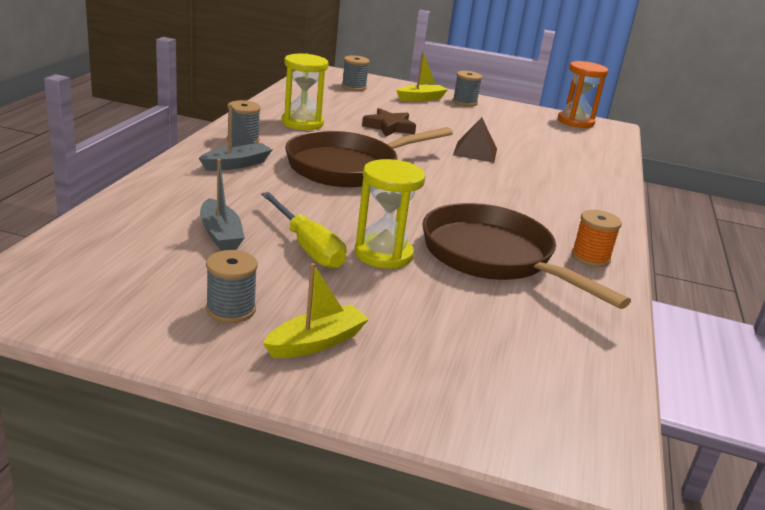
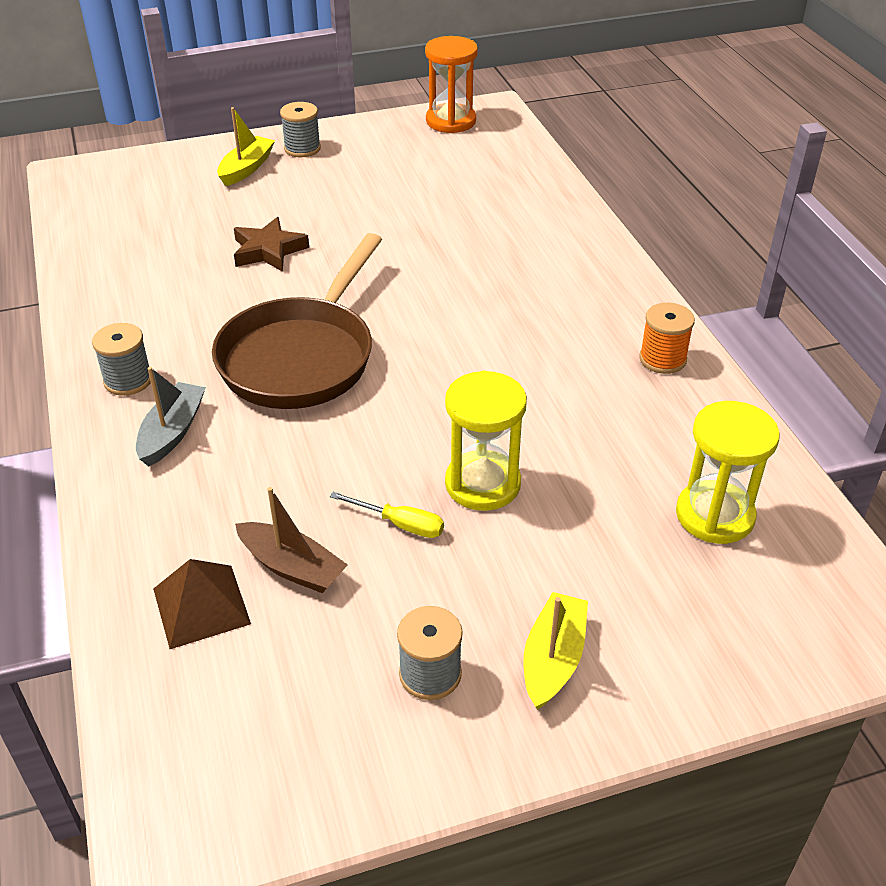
camera: 30 degrees left, 15 degrees up
(220, 234) = (292, 567): grey boat -> brown boat
(302, 123) = (161, 302): yellow hourglass -> yellow hourglass (714, 515)
(307, 247) = (400, 524): yellow screwdriver -> yellow screwdriver, size x0.59
(354, 87) = (144, 189): grey spool -> none
(475, 152) = (403, 243): brown pyramid -> brown pyramid (201, 606)
(493, 258) = (584, 418): brown pan -> none

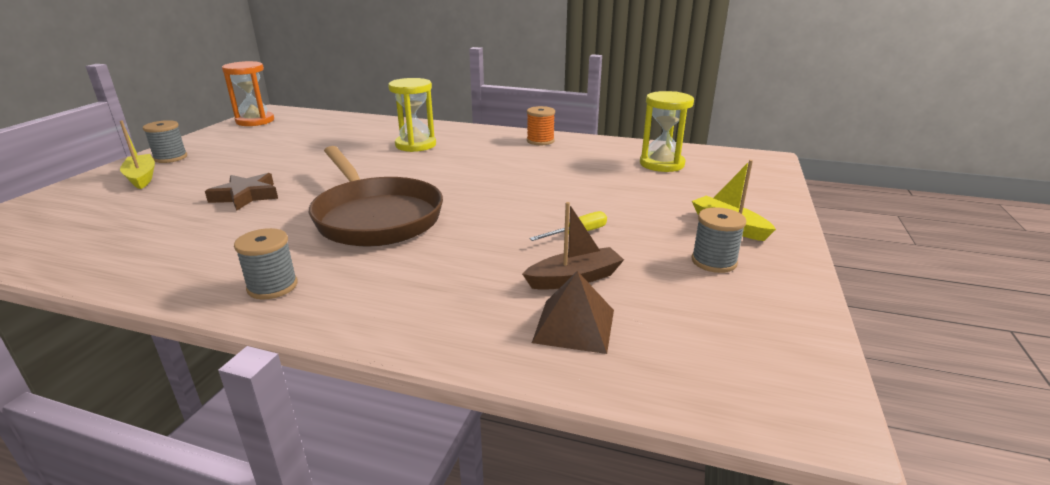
camera: 55 degrees left, 15 degrees down
(172, 432) = (368, 284): grey boat -> none
(482, 484) = (573, 202): yellow hourglass -> yellow hourglass (415, 145)

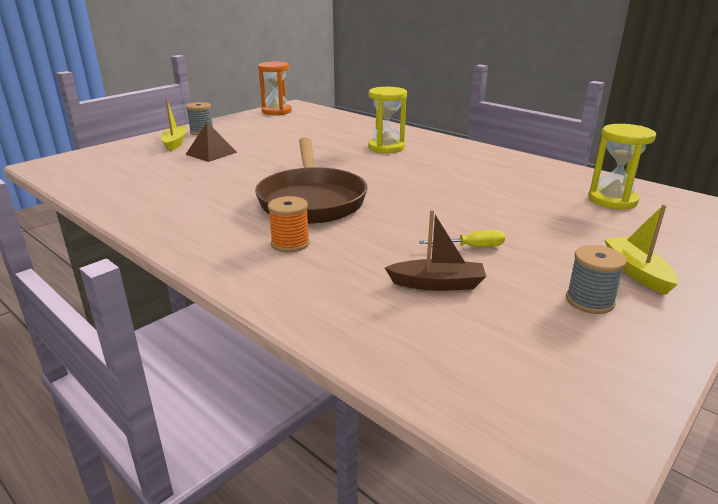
camera: 25 degrees right, 0 degrees up
(246, 196) = (231, 168): brown star -> none
(272, 286) = (204, 236): grey spool -> none
(540, 141) = (502, 160): orange spool -> orange spool (290, 243)
(574, 326) = (406, 322): brown pyramid -> brown pyramid (211, 153)

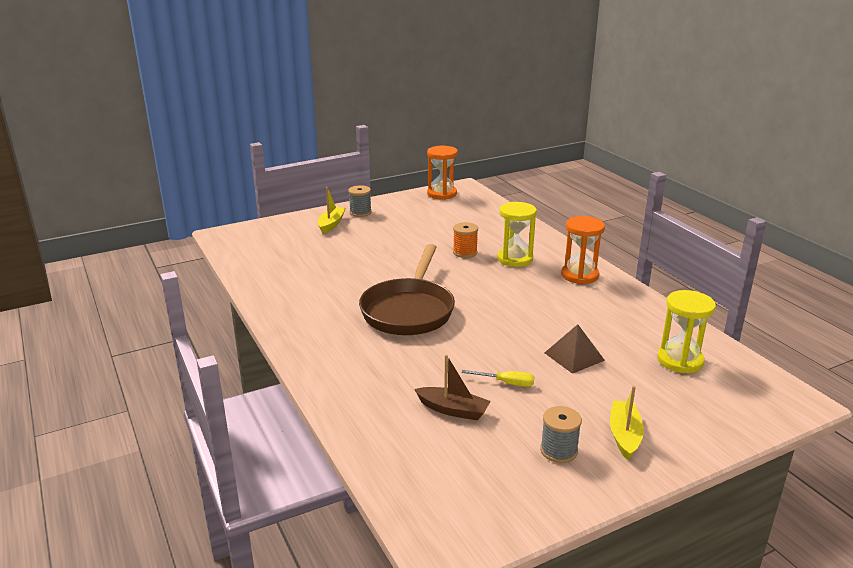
camera: 20 degrees right, 0 degrees up
(211, 153) = (355, 241): brown pyramid -> brown pyramid (574, 356)
(290, 243) = (367, 350): orange spool -> orange spool (465, 252)
(457, 151) = (579, 275): none -> orange hourglass

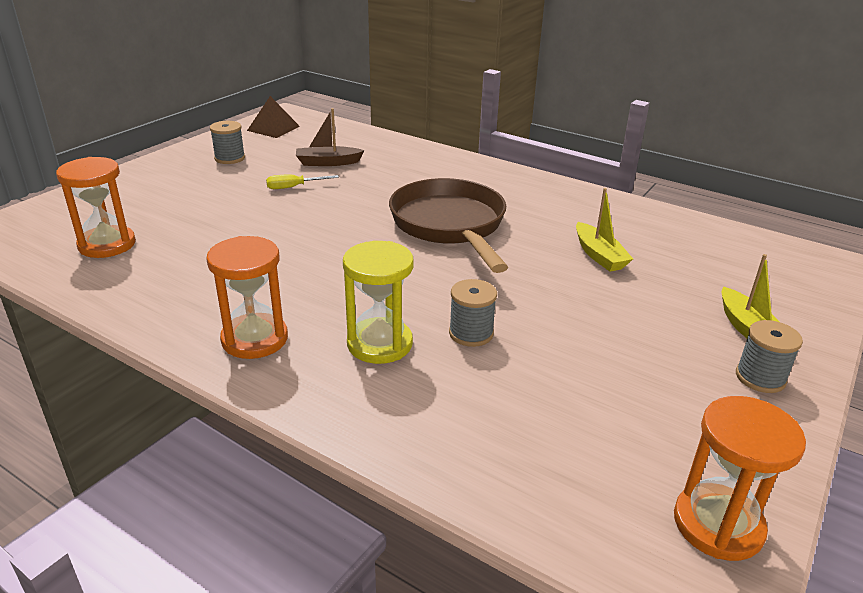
camera: 150 degrees right, 5 degrees up
(465, 252) = (471, 333): orange spool -> grey spool
(574, 356) = (234, 222): brown pyramid -> brown pyramid (273, 128)
(624, 435) = (175, 175): yellow boat -> yellow boat (599, 255)
(680, 360) = (107, 245): yellow hourglass -> orange hourglass

